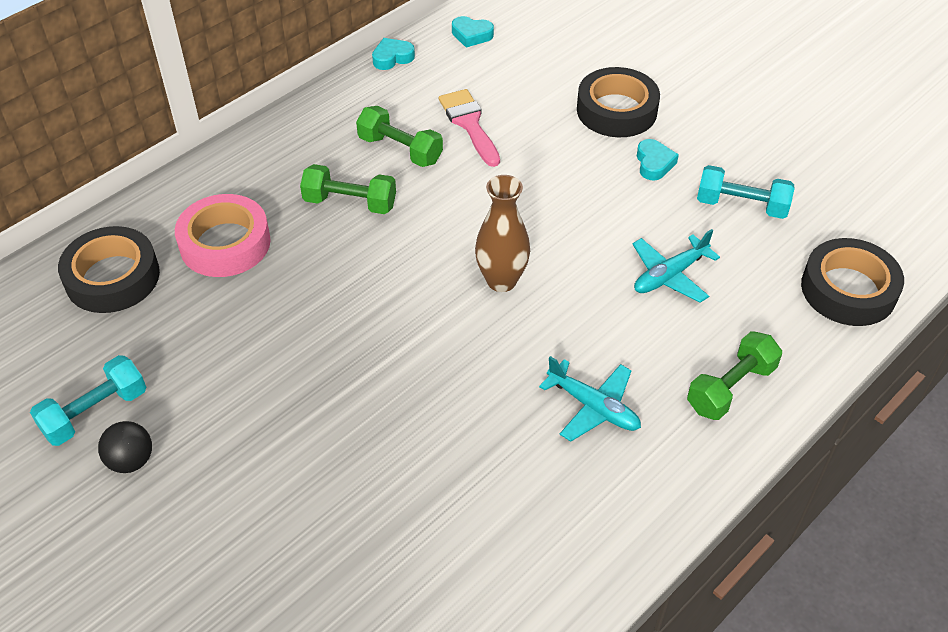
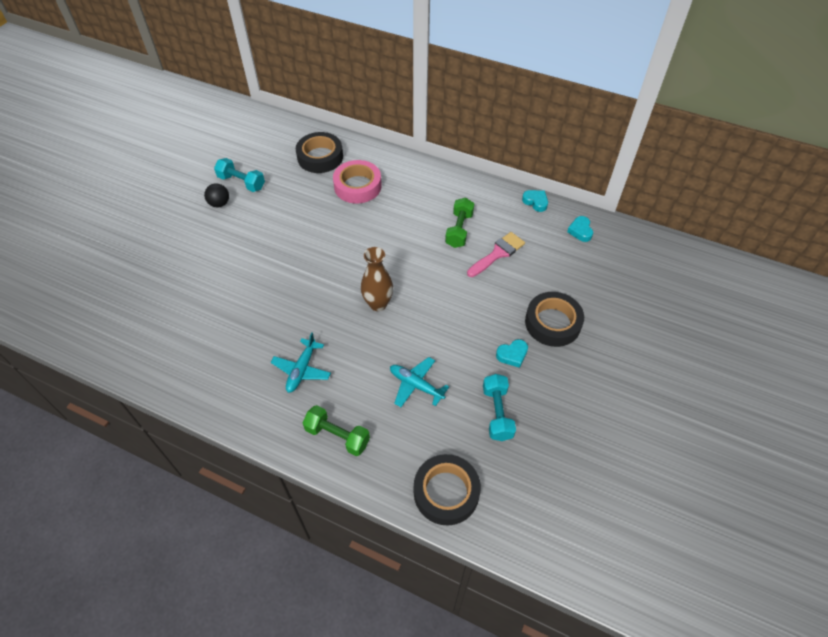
camera: 70 degrees right, 5 degrees up
(350, 203) = (407, 223): green dumbbell -> none

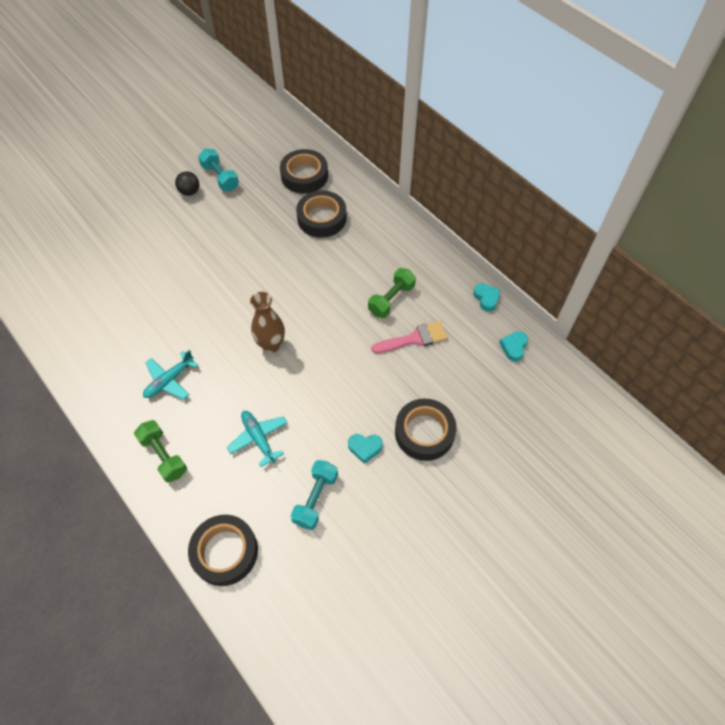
camera: 25 degrees right, 5 degrees up
(357, 186) = (322, 218): pink tape -> black tape

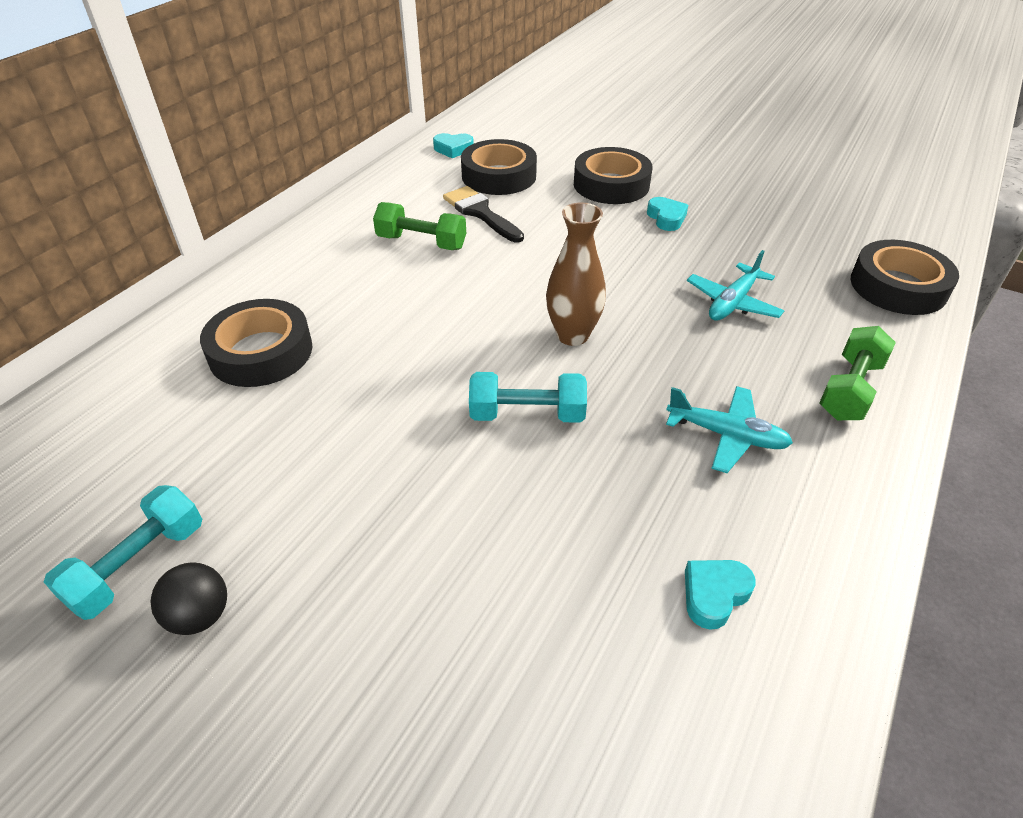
camera: 110 degrees left, 15 degrees down
(304, 176) = (133, 408): black tape -> black tape (499, 176)
(315, 498) = (762, 237): turquoise dumbbell -> turquoise dumbbell (527, 414)
(414, 338) = (480, 213): pink brush -> black brush
(486, 298) = (385, 174): turquoise heart -> turquoise heart (714, 595)

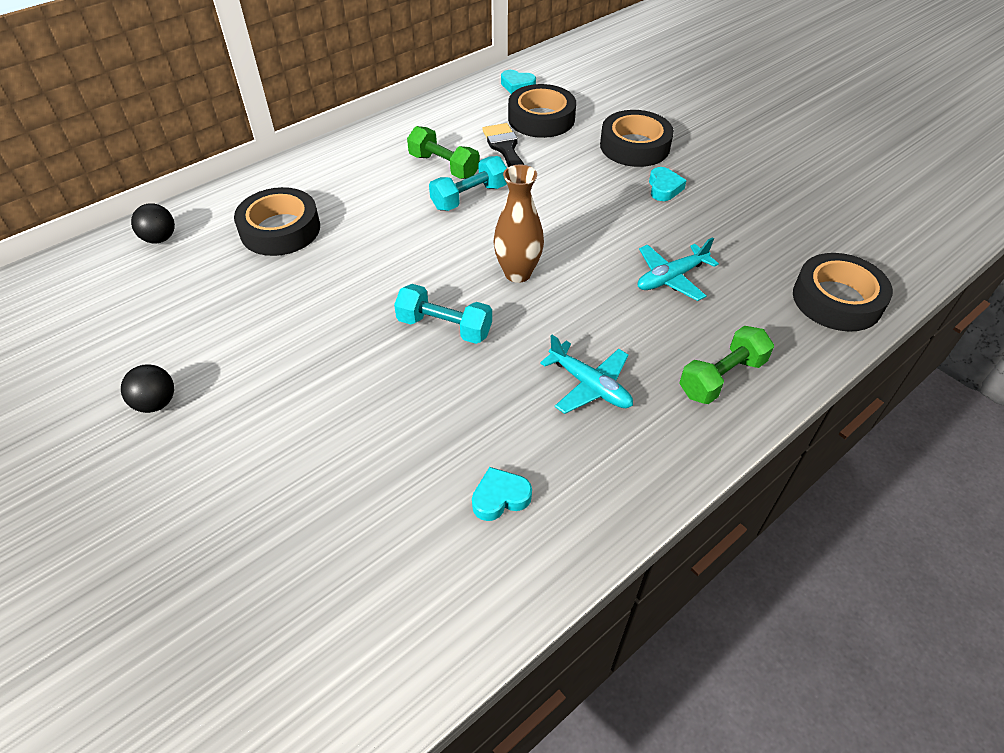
camera: 20 degrees right, 5 degrees up
(100, 400) = (160, 238): none -> black ball
(138, 565) = (135, 359): turquoise dumbbell -> turquoise dumbbell (469, 197)

